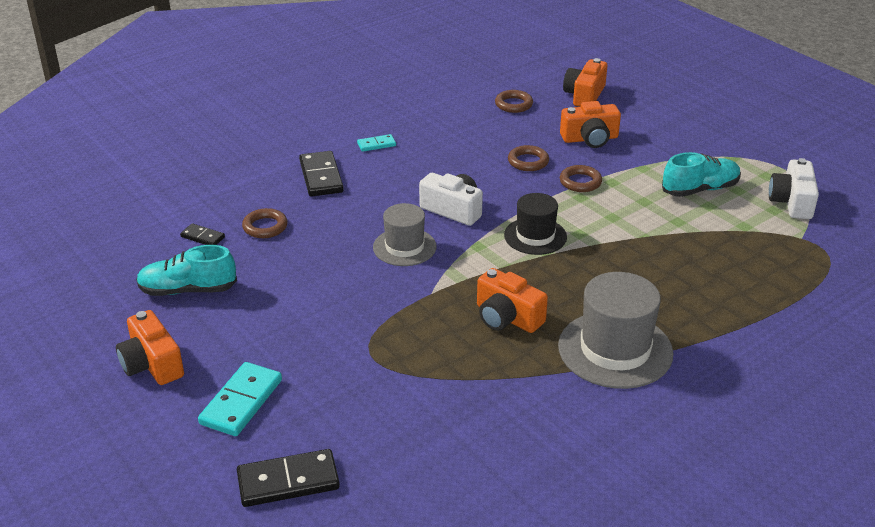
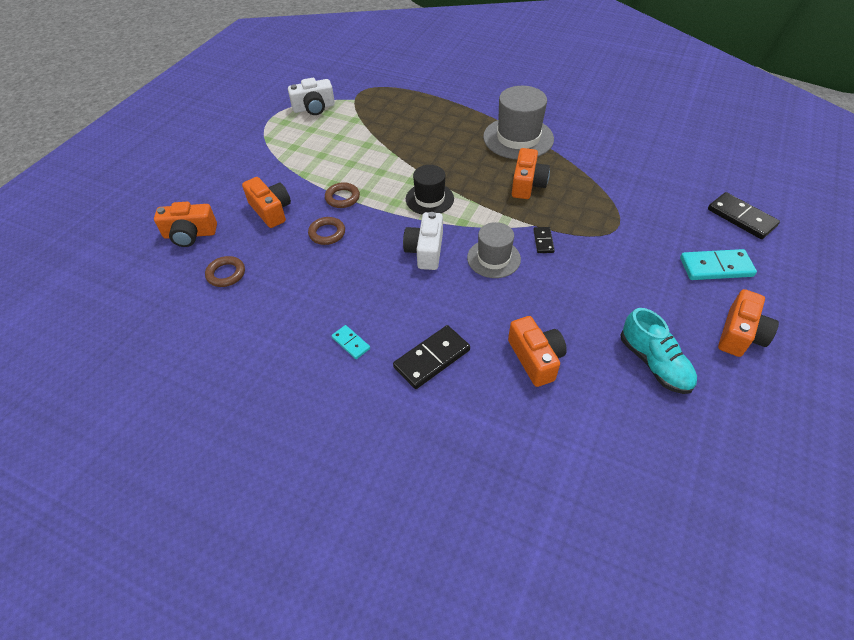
camera: 115 degrees left, 15 degrees up
(202, 237) = (585, 397): black domino -> black domino (543, 241)
(265, 227) = (535, 358): brown ring -> orange camera
(700, 189) = (320, 144): turquoise shoe -> none

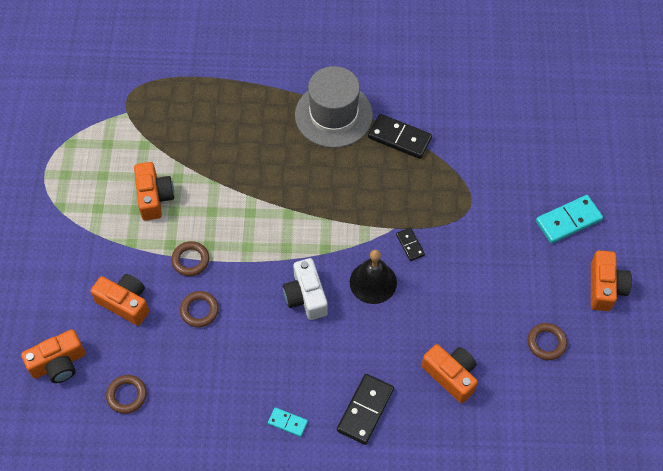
camera: 25 degrees left, 10 degrees up
(314, 108) = (87, 141): white camera -> none
(429, 199) = (280, 230): black hat -> none
(493, 258) = (373, 282): grey hat -> black bell
(527, 184) = (368, 177): orange camera -> orange camera (154, 197)
(654, 363) = (546, 343): turquoise shoe -> brown ring
(741, 218) = (575, 153): black domino -> black domino (399, 138)

